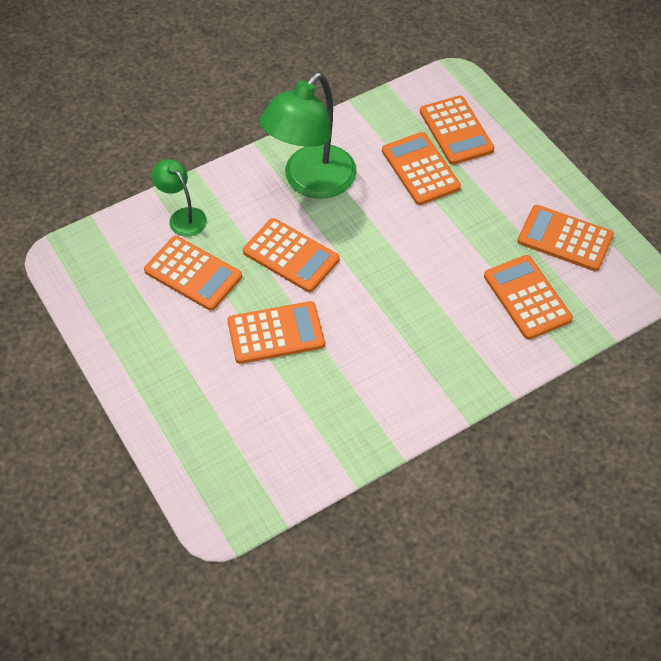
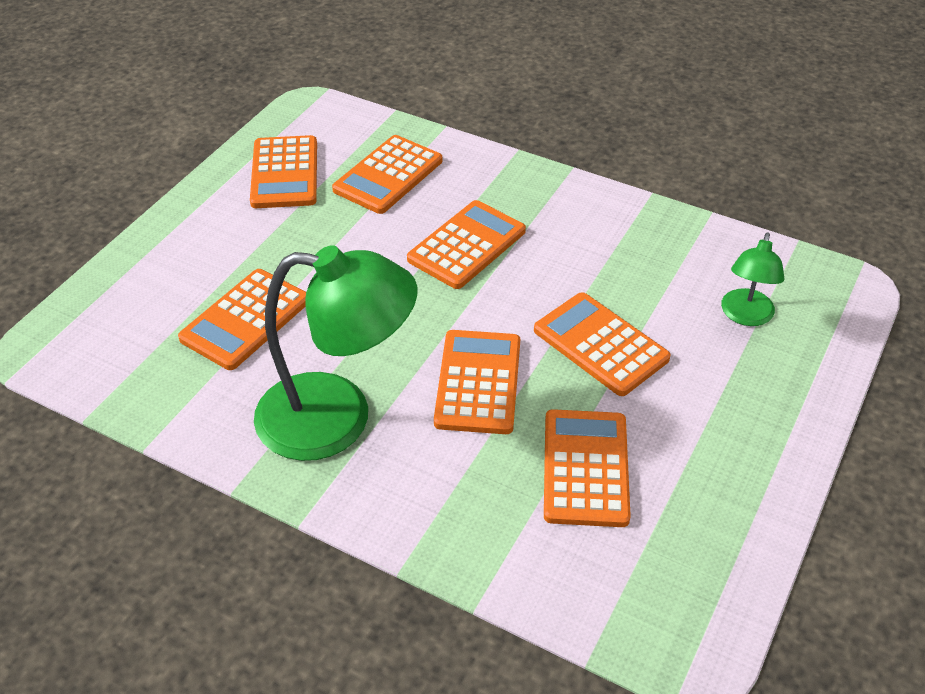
camera: 120 degrees left, 10 degrees down
(183, 217) = (501, 534): green lamp -> green lamp (745, 316)
(456, 131) = (153, 312): orange calculator -> orange calculator (467, 245)

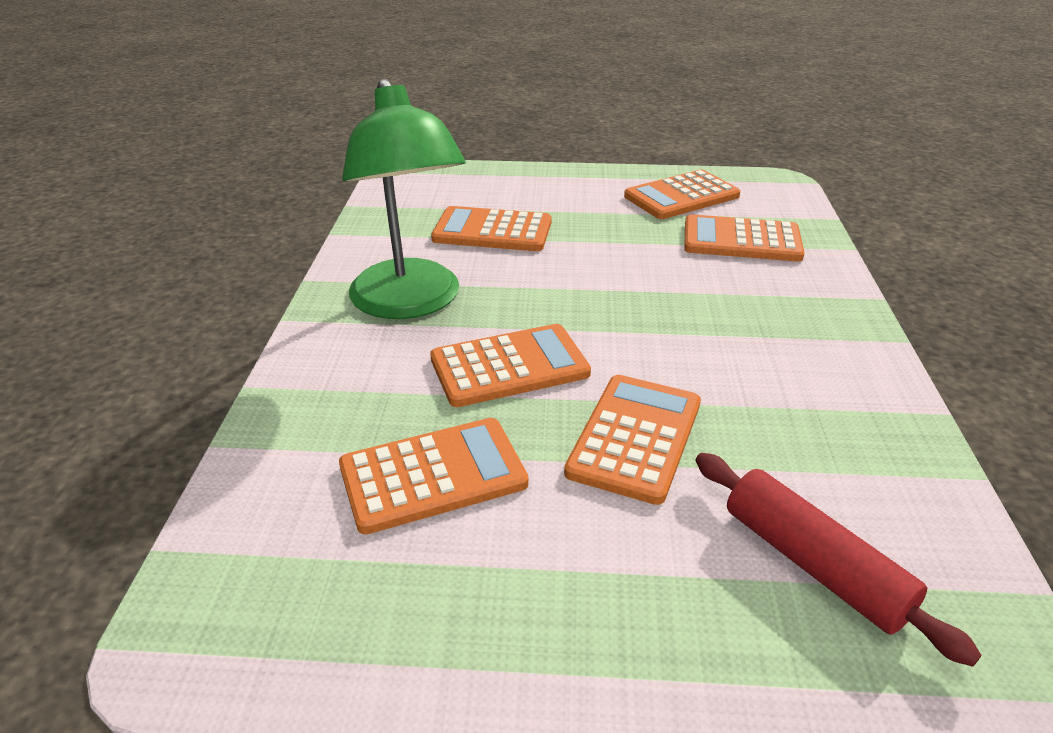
camera: 65 degrees right, 10 degrees down
(467, 245) = (696, 307): orange calculator -> none
(745, 316) = (813, 565): green lamp -> red rolling pin

